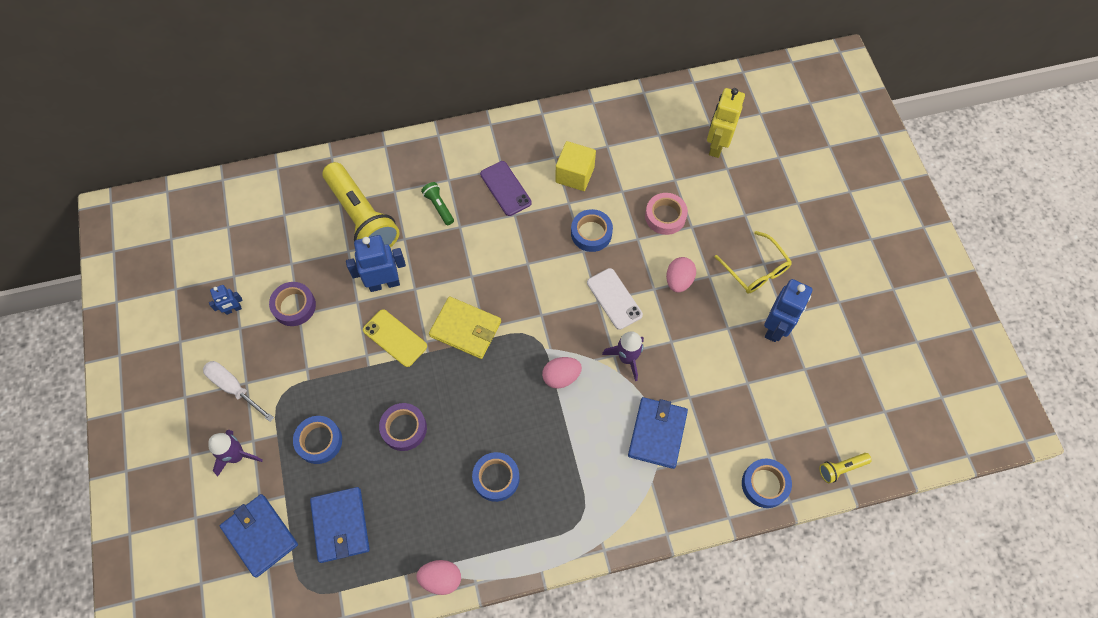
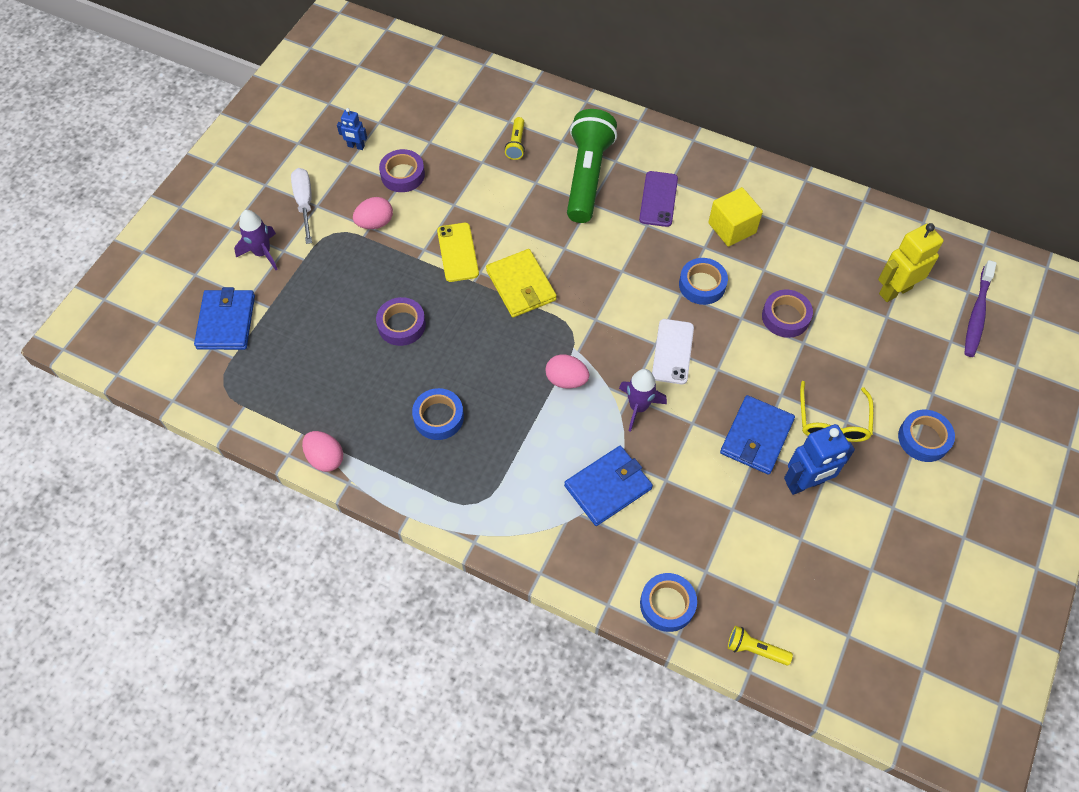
camera: 40 degrees right, 5 degrees down
(319, 441) = (330, 287): blue tape -> blue tape (923, 439)
(340, 525) = (288, 359): blue wallet -> blue wallet (756, 437)
(362, 218) = (516, 144): yellow flashlight -> yellow flashlight, size x0.43
(384, 283) = (487, 205): blue robot -> none
(439, 206) = (587, 176): green flashlight -> green flashlight, size x2.33
(665, 216) = (785, 317): pink tape -> purple tape
(678, 280) = (747, 378): pink egg -> pink egg (375, 223)
(778, 126) = (977, 314): none -> purple toothbrush

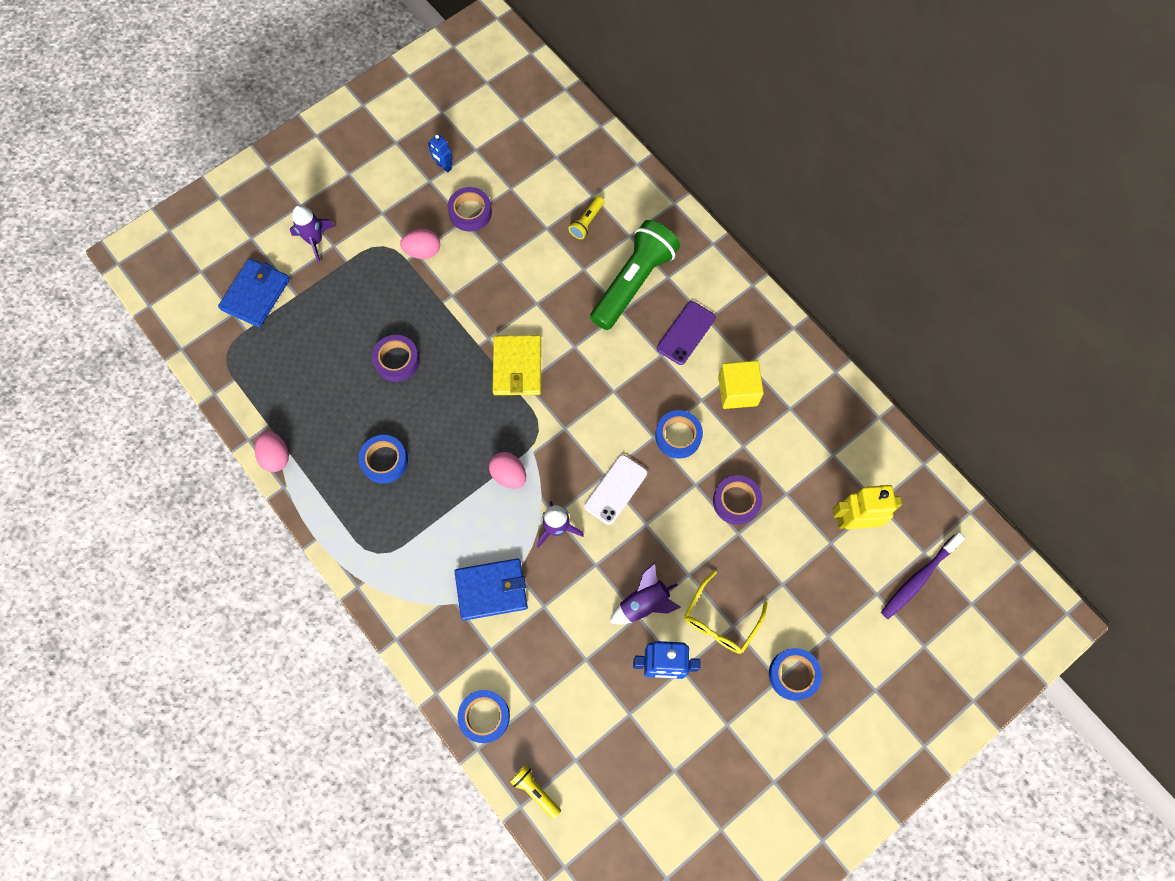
camera: 25 degrees right, 10 degrees up
(304, 203) = (373, 206): white screwdriver -> none
(458, 252) = (479, 310): yellow phone -> none
(756, 437) = (644, 603): blue wallet -> purple rocket

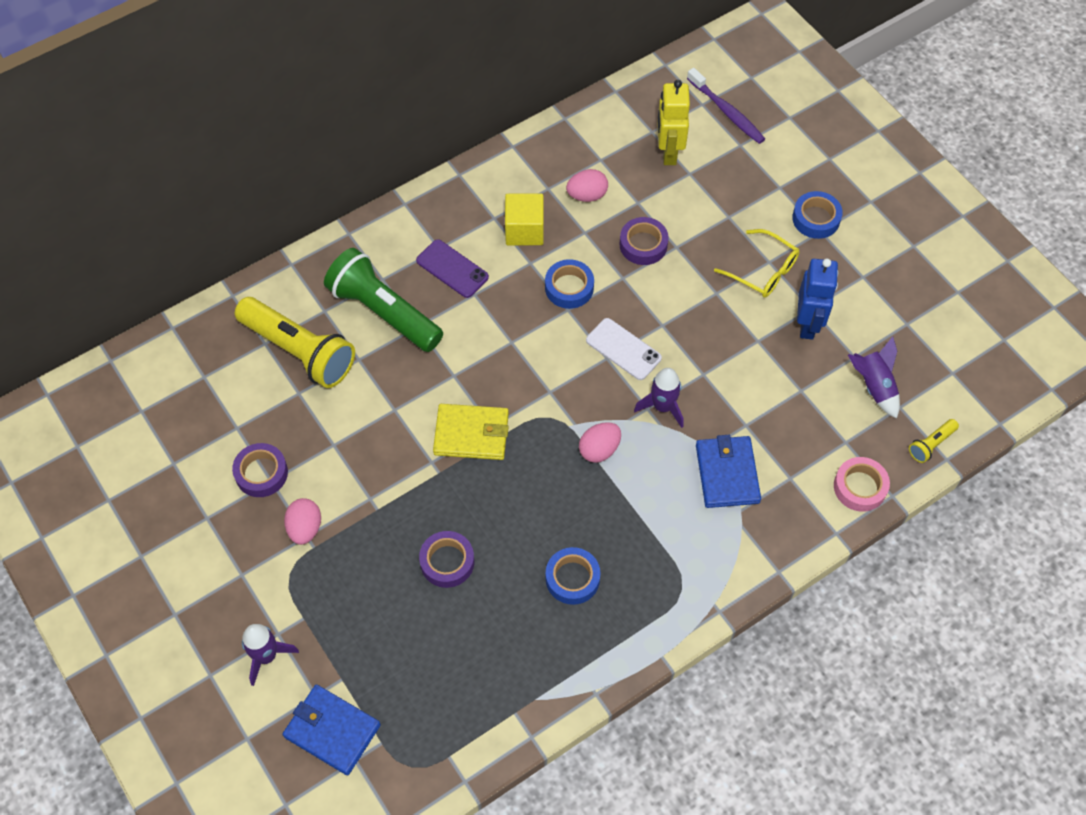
camera: 85 degrees left, 10 degrees down
(276, 456) = (556, 702): pink egg -> pink egg (587, 195)
(444, 166) = (190, 500): blue robot -> none
(484, 716) = (860, 487): blue tape -> pink tape
(586, 222) = (299, 351): yellow flashlight -> yellow flashlight, size x2.33
(644, 603) = (745, 334): purple rocket -> purple rocket (874, 386)

